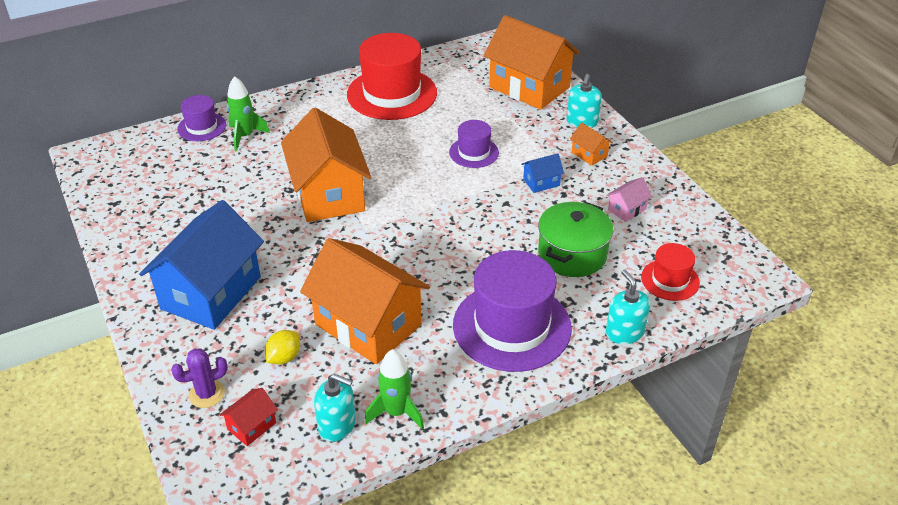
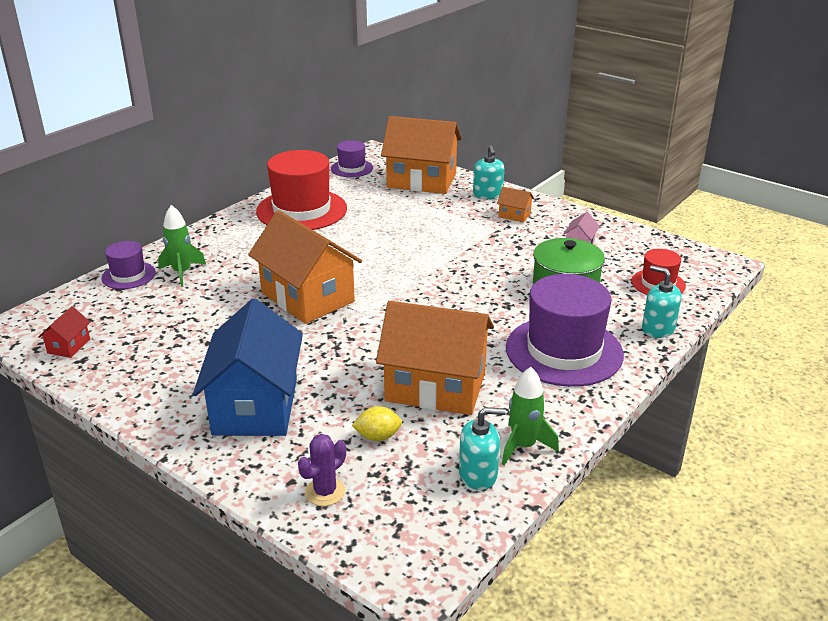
camera: 25 degrees left, 10 degrees down
(252, 426) = (395, 503): red house -> red house (69, 346)
(284, 357) = (378, 437): yellow lemon -> yellow lemon turned 75 degrees clockwise
(474, 152) = (415, 236): purple hat -> purple hat (352, 168)
(541, 182) = (493, 243): blue house -> none

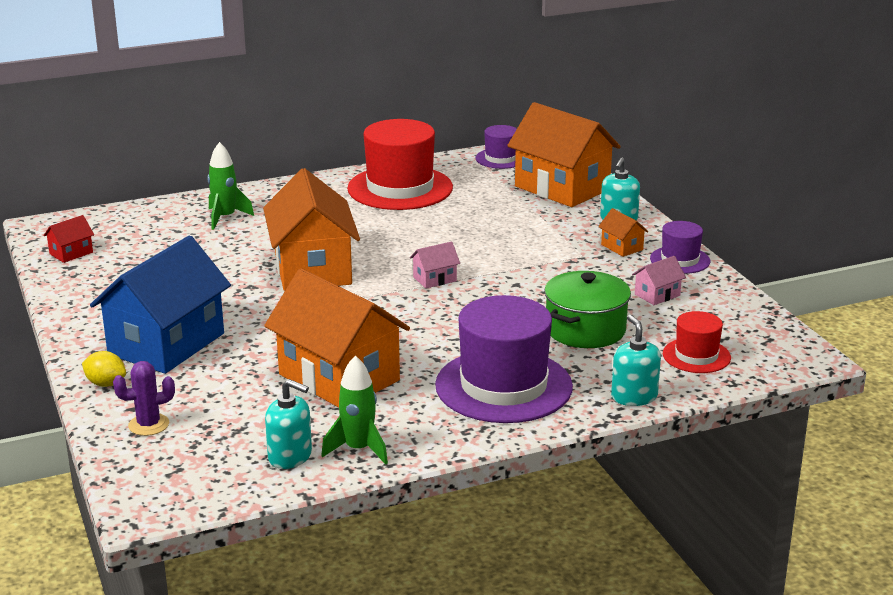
camera: 30 degrees right, 5 degrees down
(128, 275) = (177, 208): purple hat -> purple hat (680, 260)
(378, 437) = (240, 399): yellow lemon -> yellow lemon (106, 384)
(413, 278) = (435, 279): none -> pink house

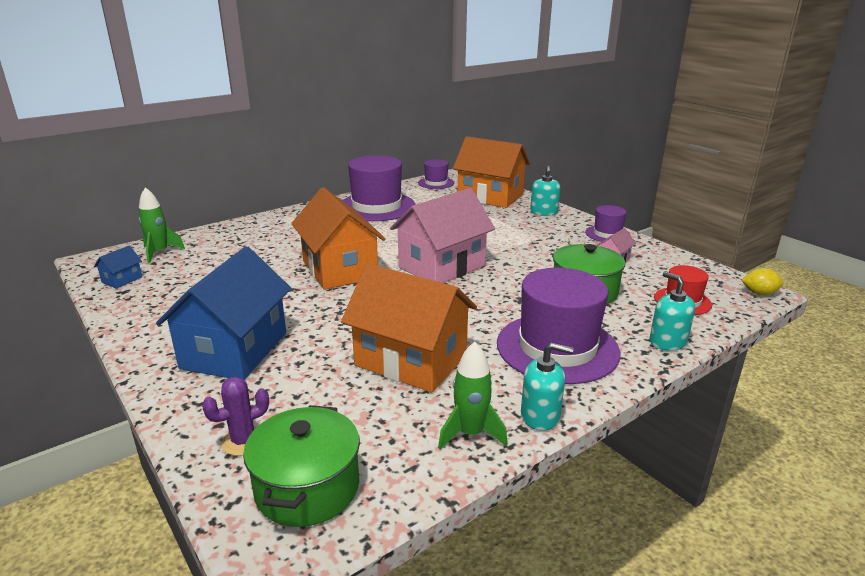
camera: 15 degrees left, 0 degrees up
(71, 253) = (122, 280): red house -> blue house
(106, 384) = (184, 400): yellow lemon -> yellow lemon (759, 293)
(190, 467) = (307, 487): none -> green pot
(225, 218) = (250, 239): green rocket -> green rocket (159, 253)
(290, 456) = (407, 454): turquoise soap dispenser -> turquoise soap dispenser (540, 416)
(400, 188) = (376, 207): red hat -> purple hat
(435, 279) = (442, 266): pink house -> pink house, size x2.43
(622, 247) = (561, 229): orange house -> none

